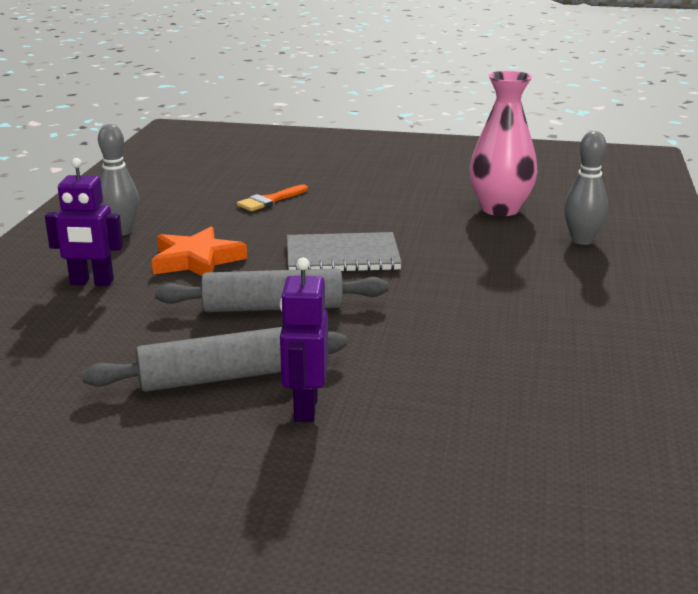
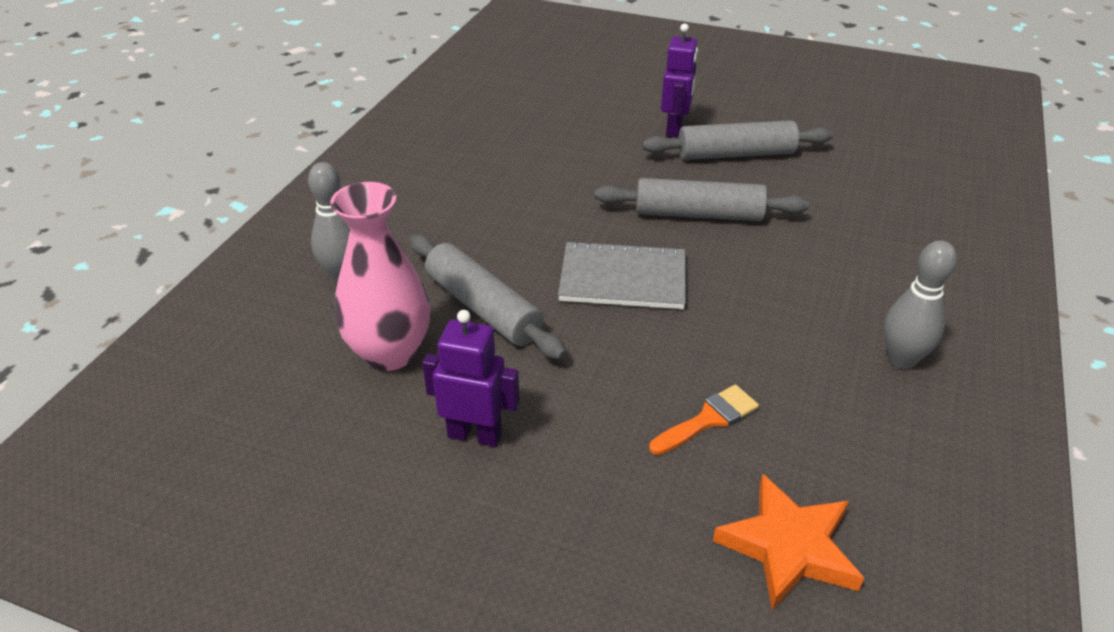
camera: 170 degrees left, 15 degrees up
(91, 282) = (887, 265): purple robot -> purple robot (475, 435)
(196, 260) = (786, 289): orange star -> orange star (788, 546)
(450, 233) = (483, 307): none -> grey rolling pin

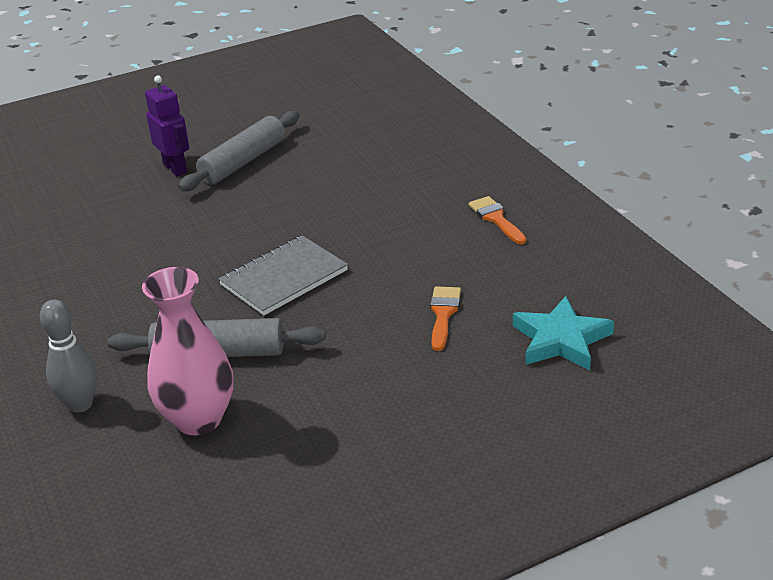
camera: 45 degrees left, 5 degrees down
(475, 435) = (328, 416): purple robot -> none
(698, 214) = (274, 212): grey rolling pin -> none
(788, 546) = (561, 340): orange star -> turquoise star
(901, 359) = (496, 219): grey bowling pin -> orange brush

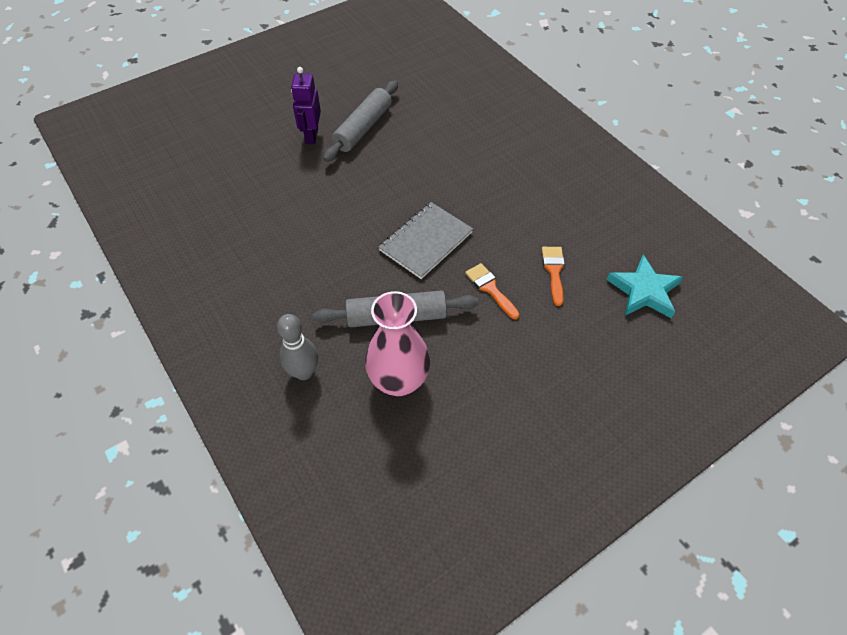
camera: 10 degrees left, 20 degrees up
(175, 168) = (311, 136): purple robot -> purple robot turned 135 degrees counterclockwise
(496, 219) = (569, 178): orange brush -> orange brush (490, 289)

